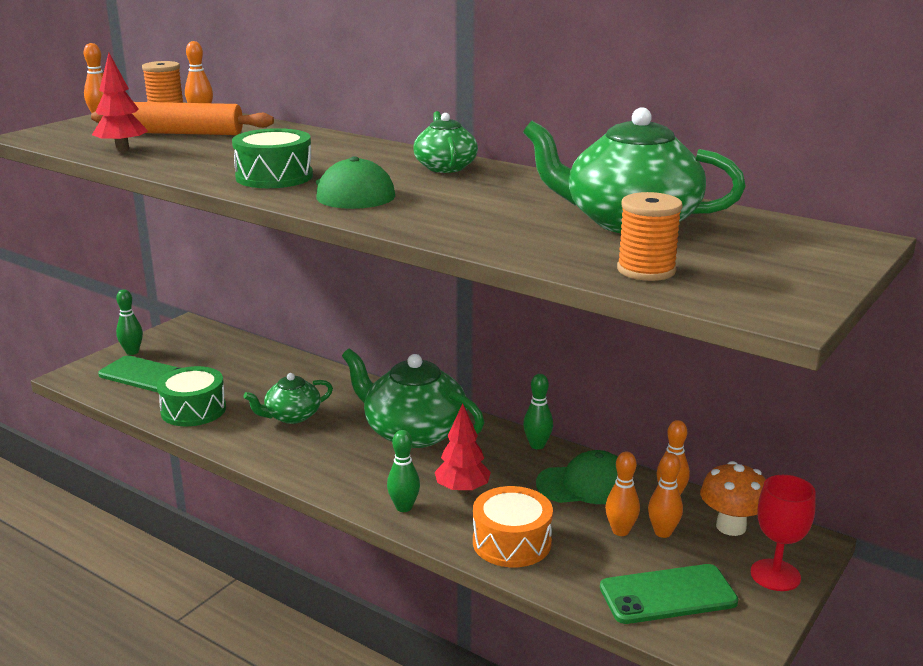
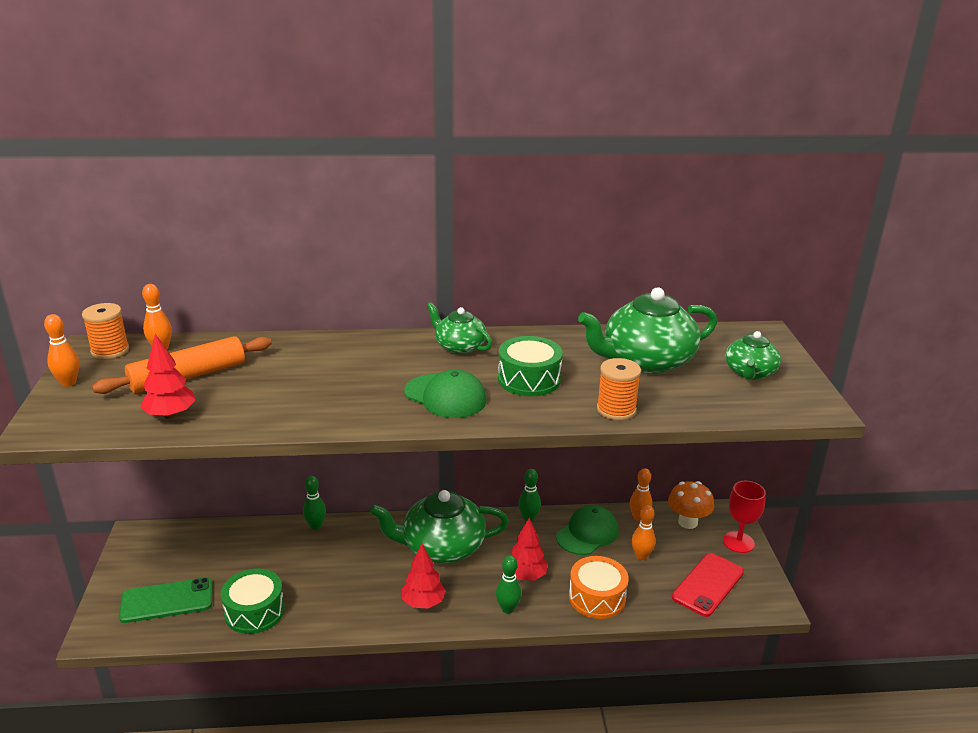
camera: 40 degrees left, 5 degrees up
(132, 352) = (119, 584): green bowling pin -> green bowling pin (316, 526)
(274, 177) = (361, 401): green drum -> green drum (529, 379)
(292, 416) = (340, 577): green teapot -> green teapot (750, 373)
(333, 466) = (423, 603): none -> red tree
(646, 270) = (718, 400): orange spool -> orange spool (616, 410)
(663, 532) = (662, 545): orange bowling pin -> none
(668, 595) = (708, 585): green phone -> red phone

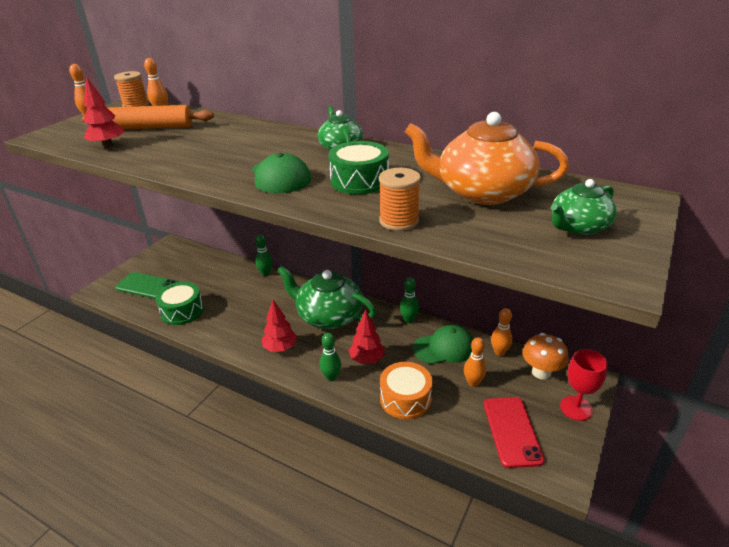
camera: 35 degrees right, 5 degrees up
(646, 361) = (482, 192): green teapot -> orange teapot
(708, 585) = (512, 431): red phone -> red phone turned 75 degrees counterclockwise

